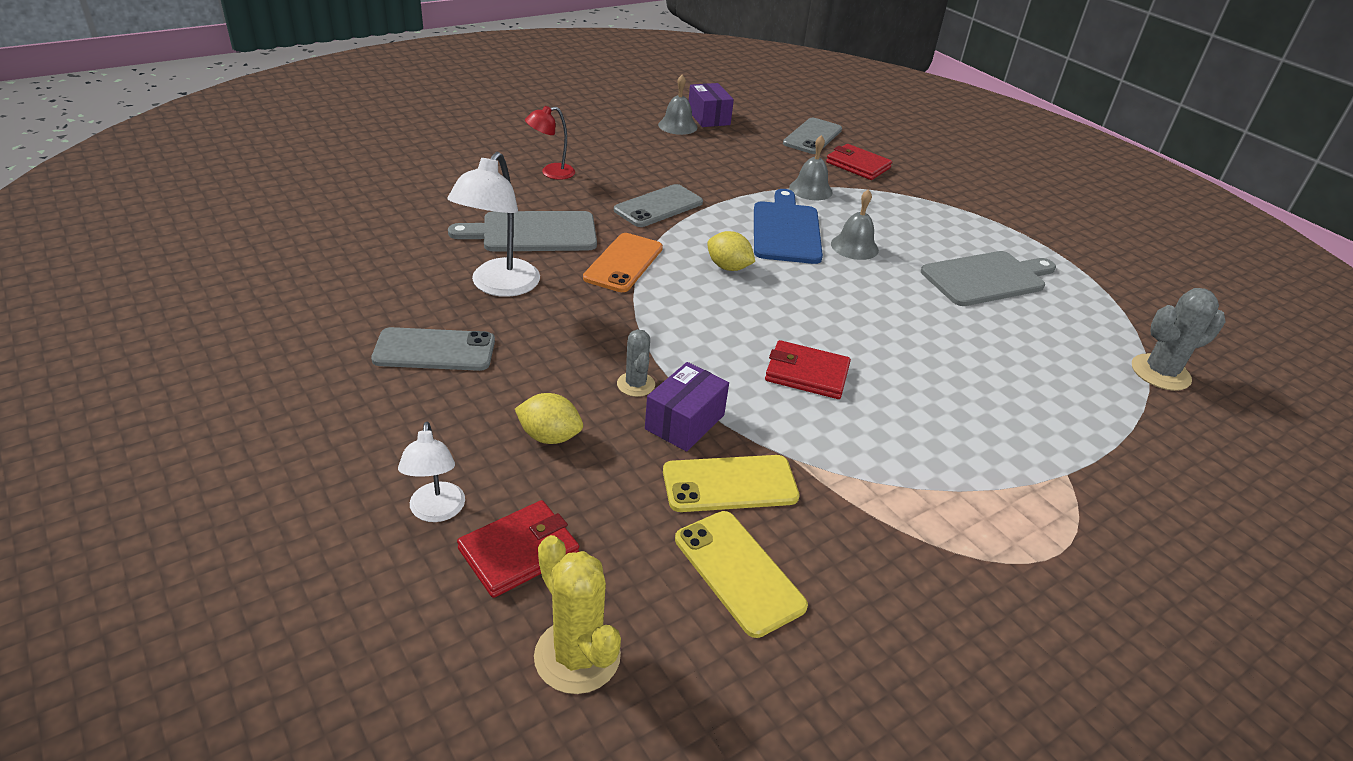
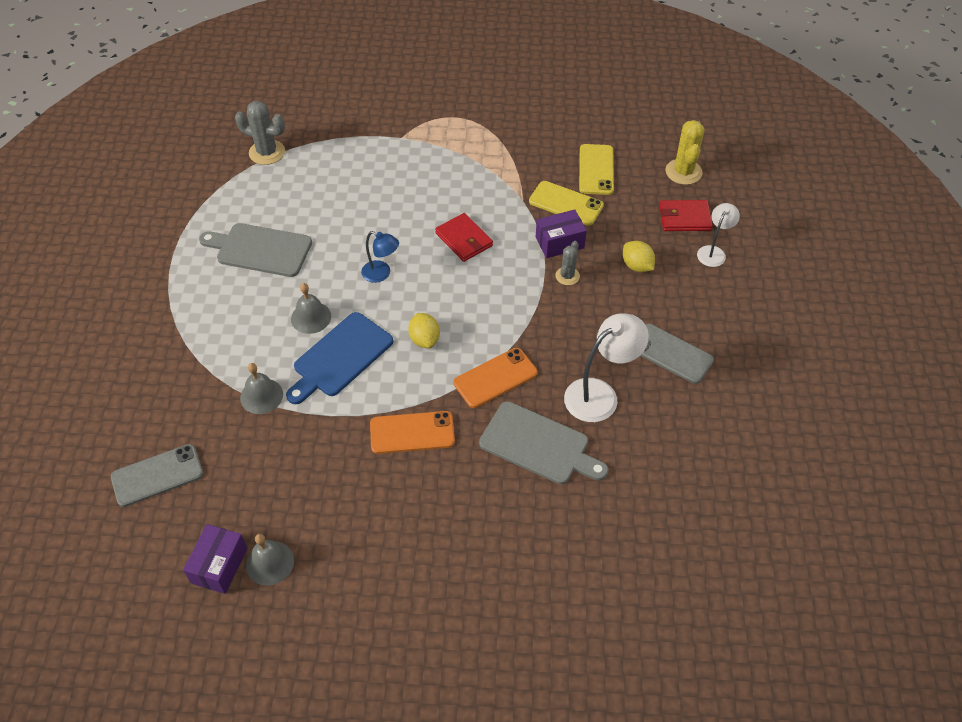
camera: 140 degrees left, 15 degrees up
(551, 173) = (466, 529): red lamp -> none
(658, 206) = (412, 432): grey phone -> orange phone
(845, 303) = (381, 274): none -> blue lamp
(858, 165) = (176, 409): red wallet -> none

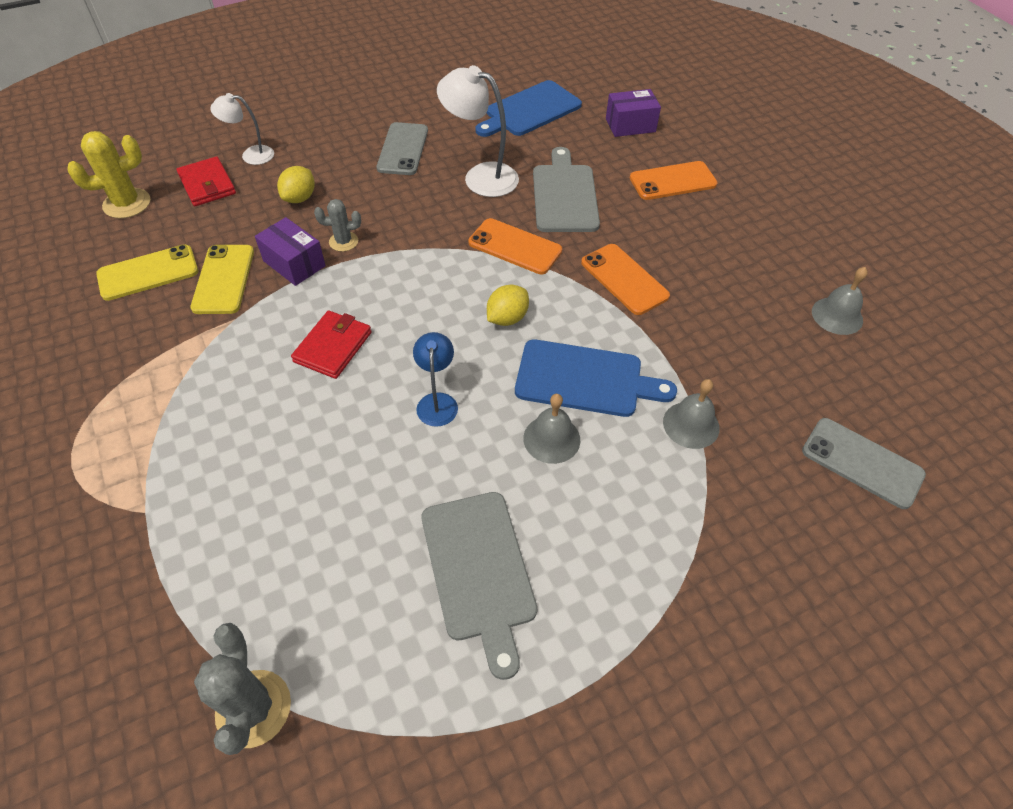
camera: 120 degrees left, 0 degrees up
(219, 565) = (878, 350): purple box -> purple box (630, 125)
(507, 546) = (673, 181): none -> orange phone
(688, 483) = (530, 110): none -> blue cutting board

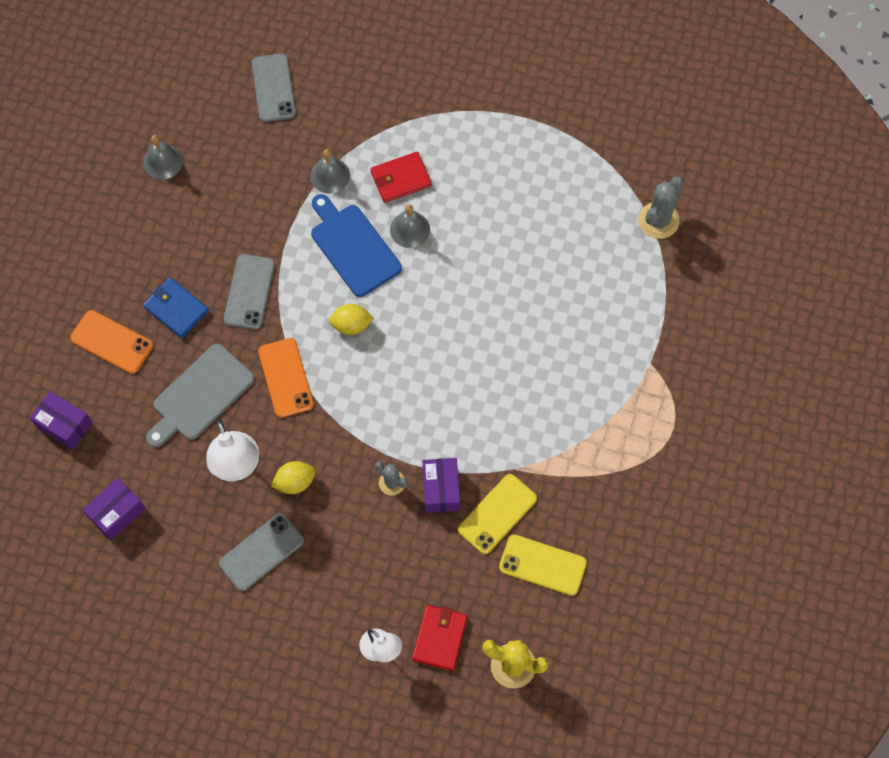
camera: 135 degrees left, 15 degrees up
(300, 198) = (385, 559): yellow lemon -> yellow lemon (295, 482)
(333, 347) = (472, 393): red wallet -> red wallet (400, 179)
(437, 402) = (447, 302): blue lamp -> none
(479, 571) = (512, 196): grey cutting board -> none
(530, 110) = (117, 513): blue cutting board -> purple box
(624, 279) = (249, 292): orange phone -> grey phone
(661, 229) = (176, 309): none -> blue wallet

